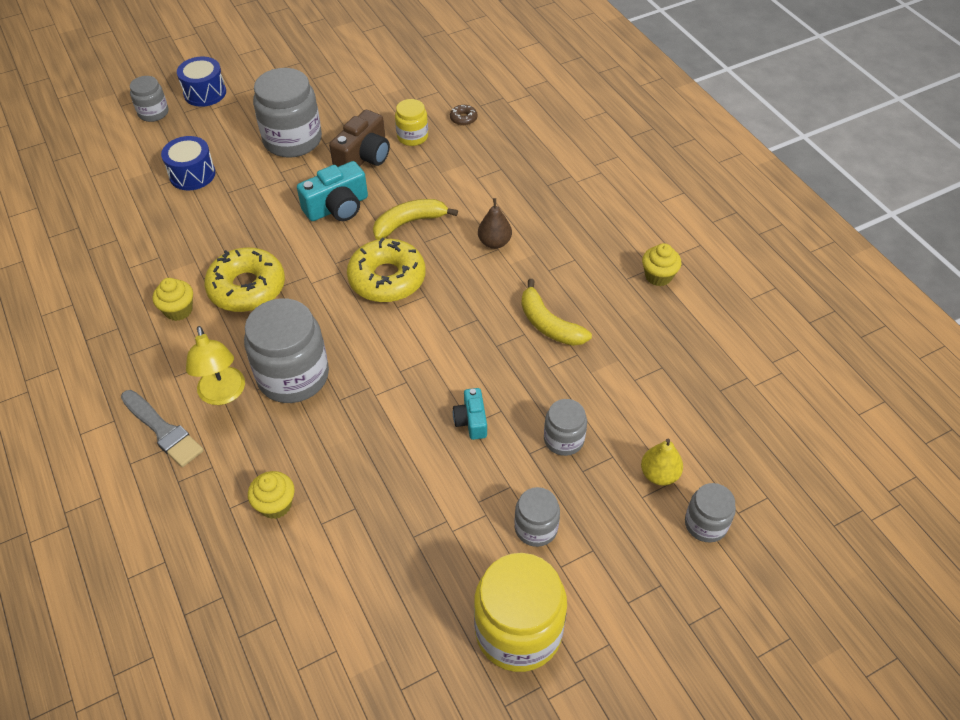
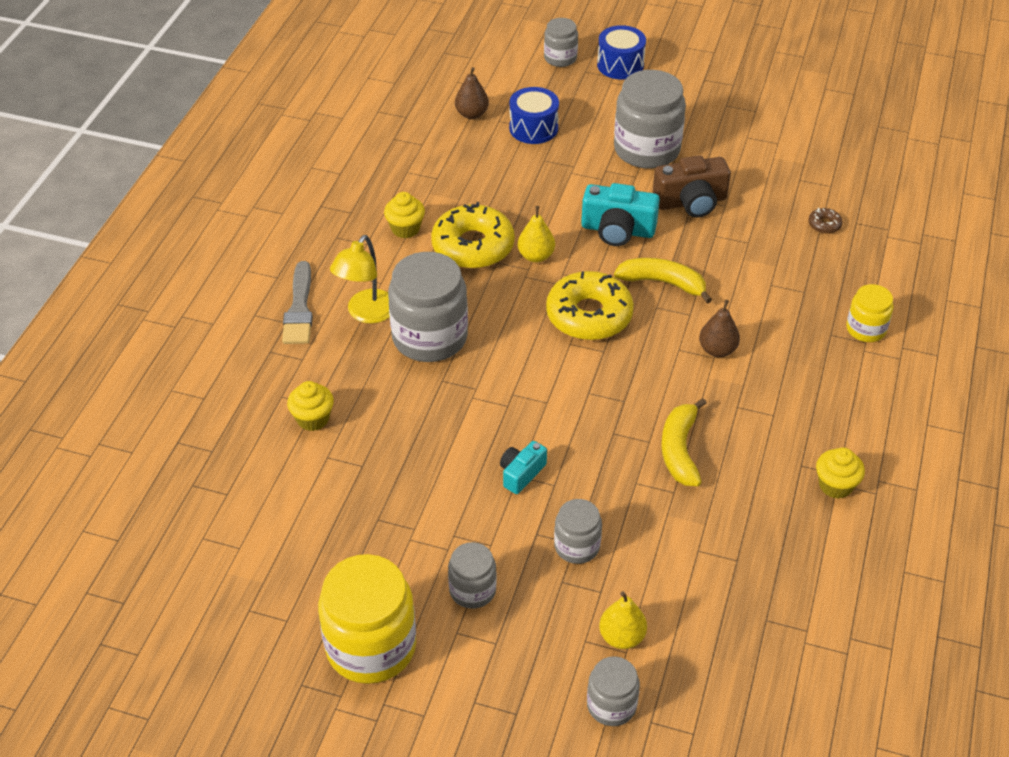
camera: 45 degrees right, 5 degrees down
(131, 193) = (471, 114): none -> brown pear
(302, 263) = (536, 256): none -> yellow pear
(412, 136) = (756, 211): yellow jar -> yellow jar (866, 329)

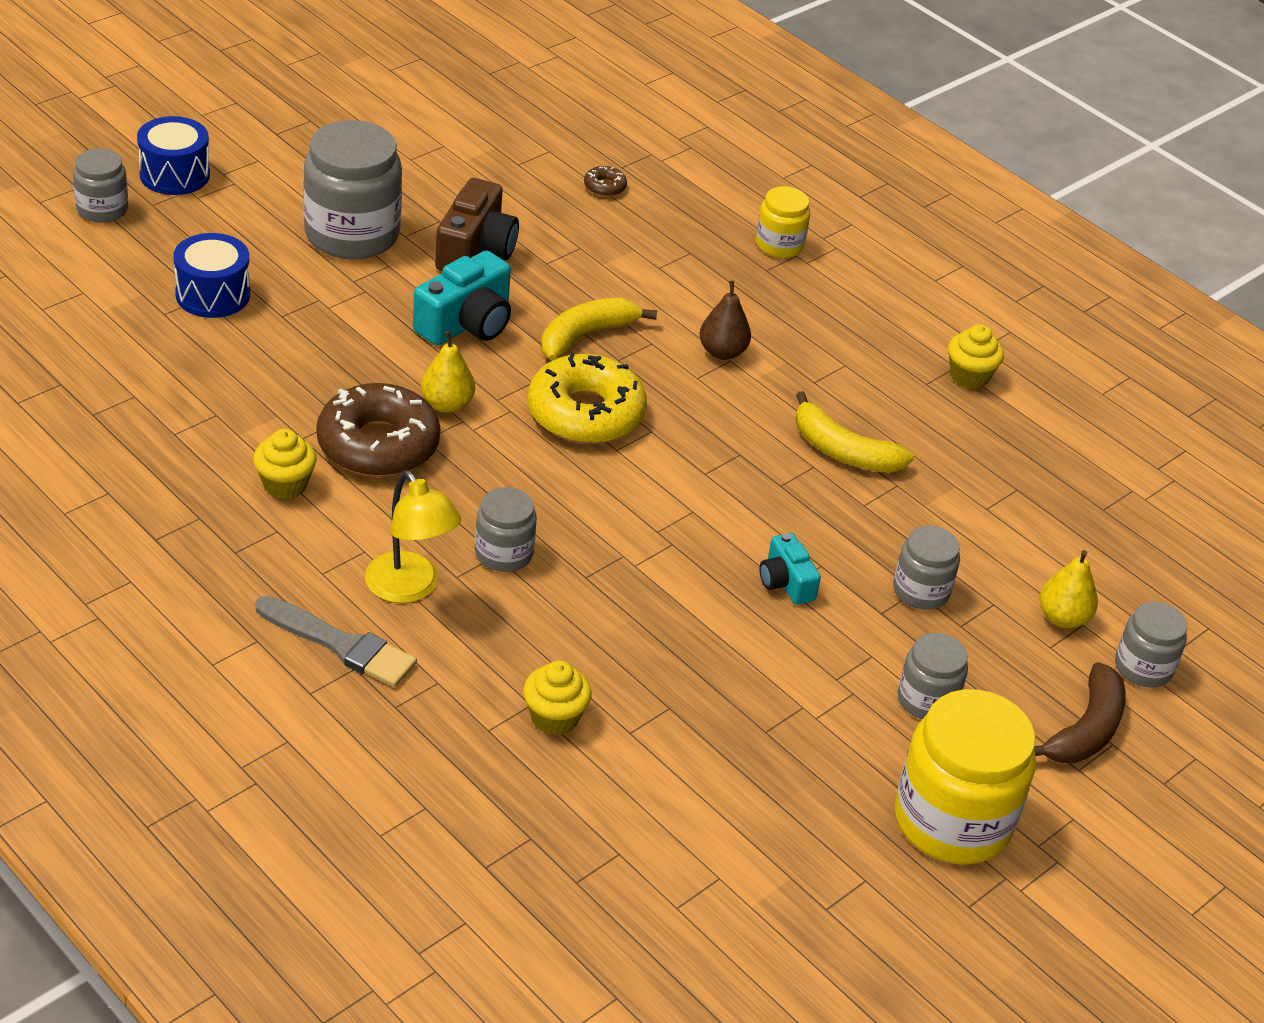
camera: 65 degrees left, 5 degrees down
(430, 337) = (503, 553): grey jar -> grey jar, size x0.53
(471, 114) = (124, 328): brown pear -> none
(473, 246) = (378, 444): yellow donut -> brown donut
(516, 692) = (1085, 730): none -> brown banana

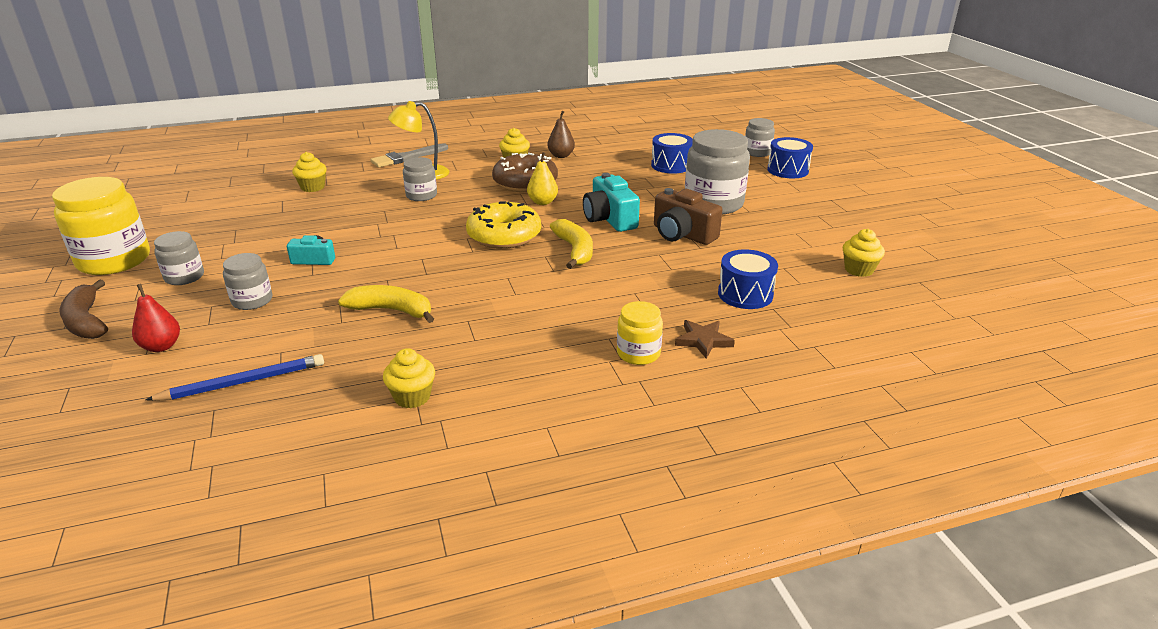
camera: 120 degrees right, 10 degrees down
(487, 111) = (859, 270): none -> yellow cupcake
(604, 187) = (745, 294): brown donut -> blue drum
(722, 352) = (525, 293): brown pear -> brown pear (561, 156)
(723, 206) = (703, 340): none -> brown star
(843, 451) = (391, 310): yellow banana -> yellow banana turned 45 degrees clockwise
(1053, 510) = (243, 382): none -> blue pencil
(1062, 618) = (161, 346): yellow pear -> red pear
(1143, 667) = (83, 363): grey jar -> none

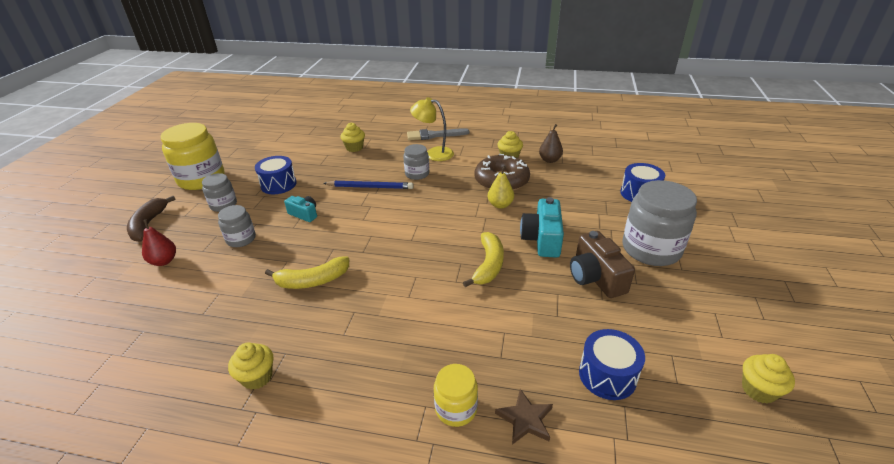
camera: 30 degrees right, 5 degrees up
(243, 382) = (176, 313): blue pencil -> blue pencil (370, 187)
(391, 310) = (312, 281): yellow banana -> yellow banana turned 120 degrees clockwise
(504, 235) = (445, 231): yellow donut -> none
(757, 152) = (737, 199): grey jar -> none
(787, 170) = (757, 229): blue drum -> blue drum (278, 184)

